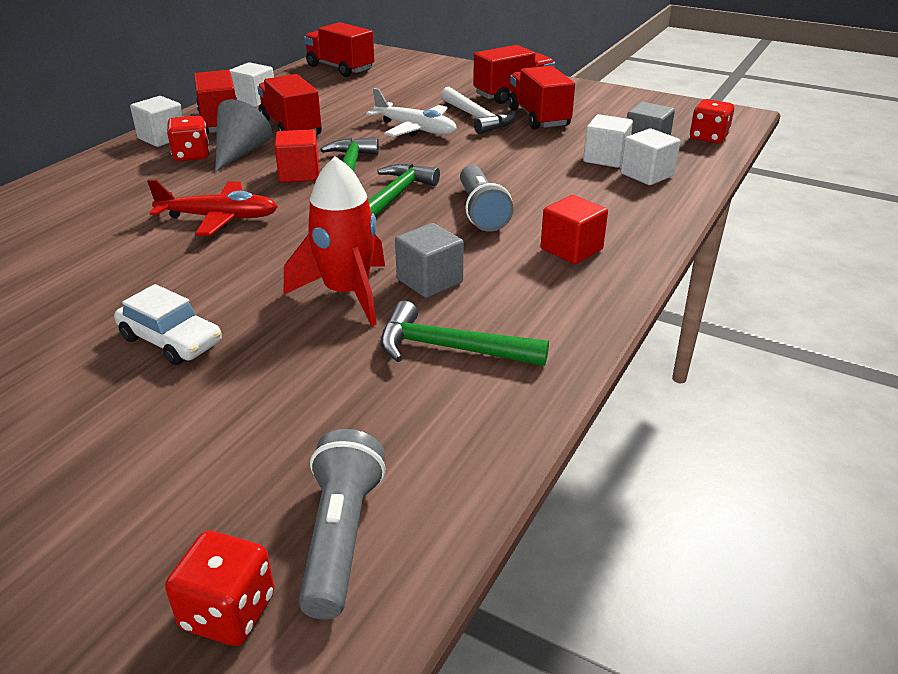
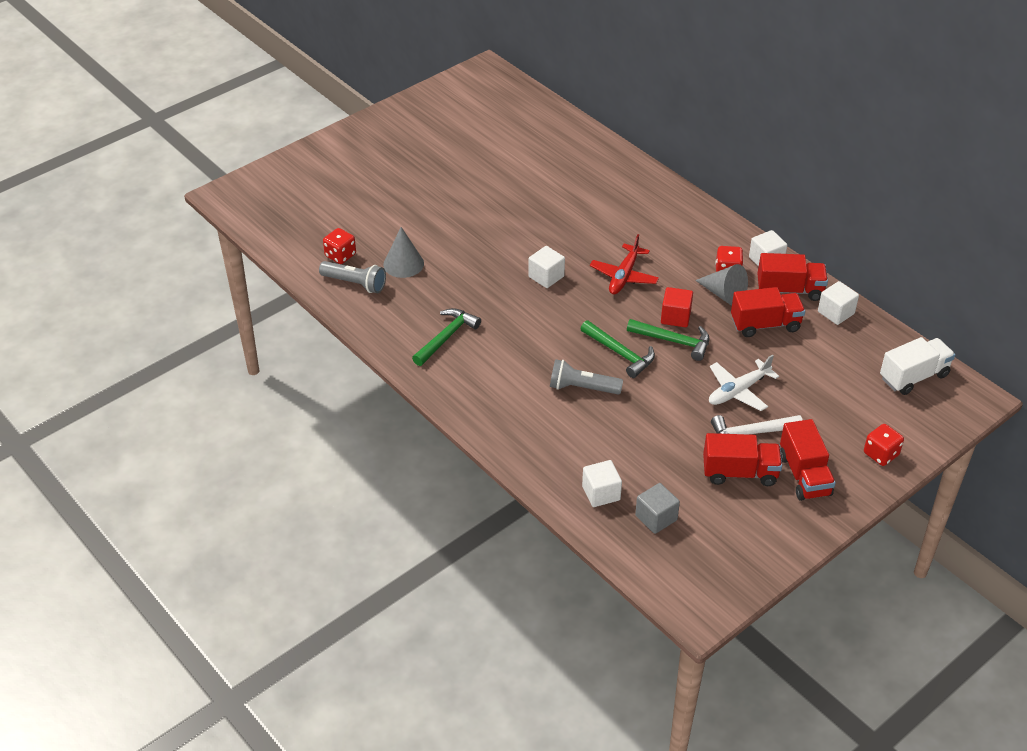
camera: 110 degrees right, 10 degrees up
(171, 340) = (502, 251): white car -> none
(240, 469) = (403, 264): none -> grey cone
(340, 68) = (913, 377): red truck -> white truck
(347, 293) = (513, 312): red rocket -> none
(429, 281) = (510, 345): grey cube -> none
(571, 249) = (515, 412): red cube -> none
(605, 158) = (639, 482): white cube -> white cube (546, 276)
(708, 138) = (655, 566): red dice -> red dice (881, 454)

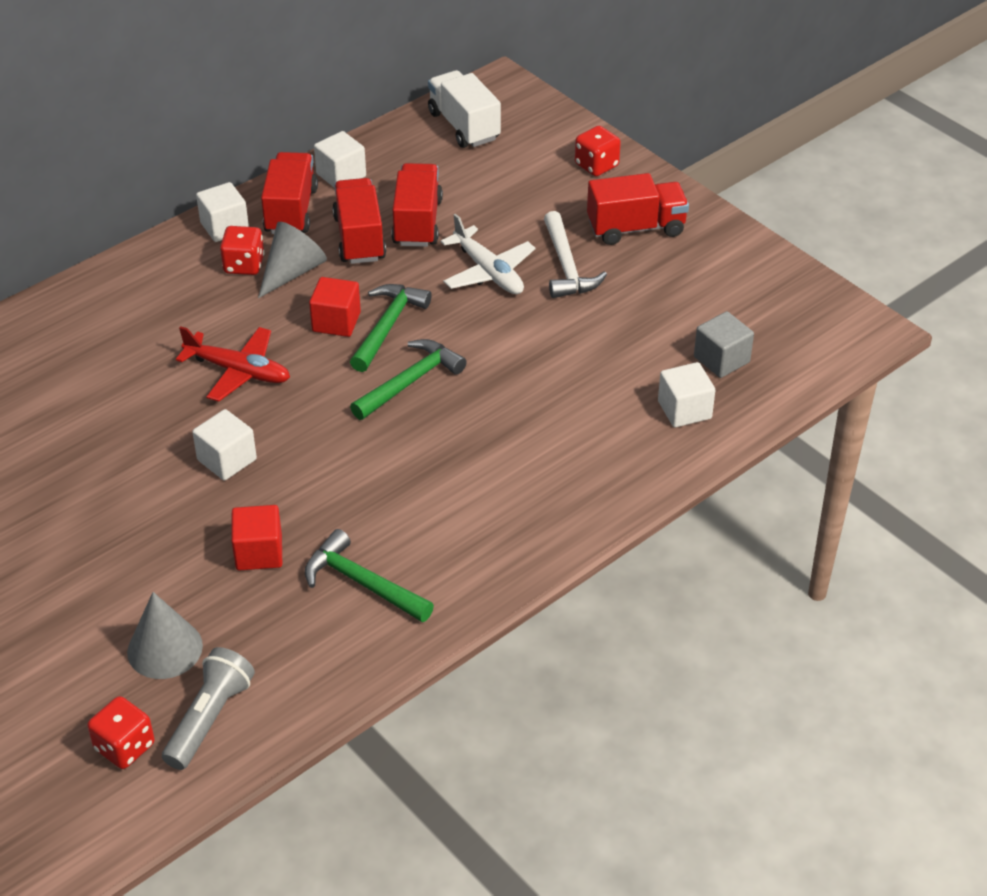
camera: 90 degrees left, 0 degrees up
(471, 294) = (259, 552): none -> red cube
(582, 388) = (482, 424): grey flashlight -> none
(739, 473) = (636, 281): red truck -> red truck (417, 222)

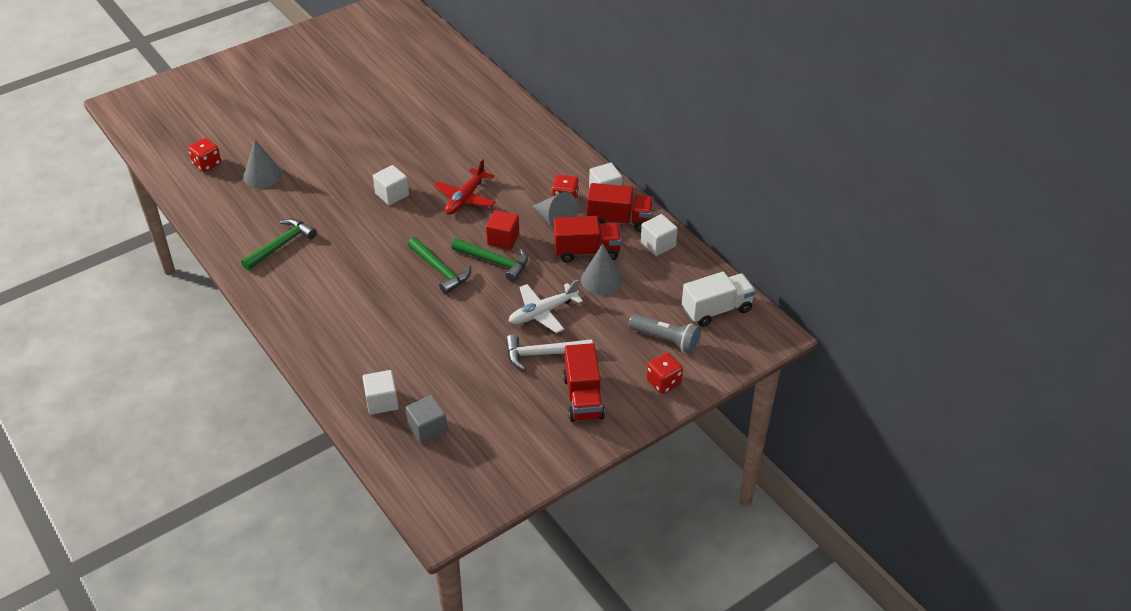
camera: 95 degrees right, 0 degrees up
(209, 718) = (212, 190): grey flashlight -> grey flashlight (666, 340)
(259, 552) = (317, 207): red cube -> none
(417, 222) = (601, 280): red truck -> grey cone

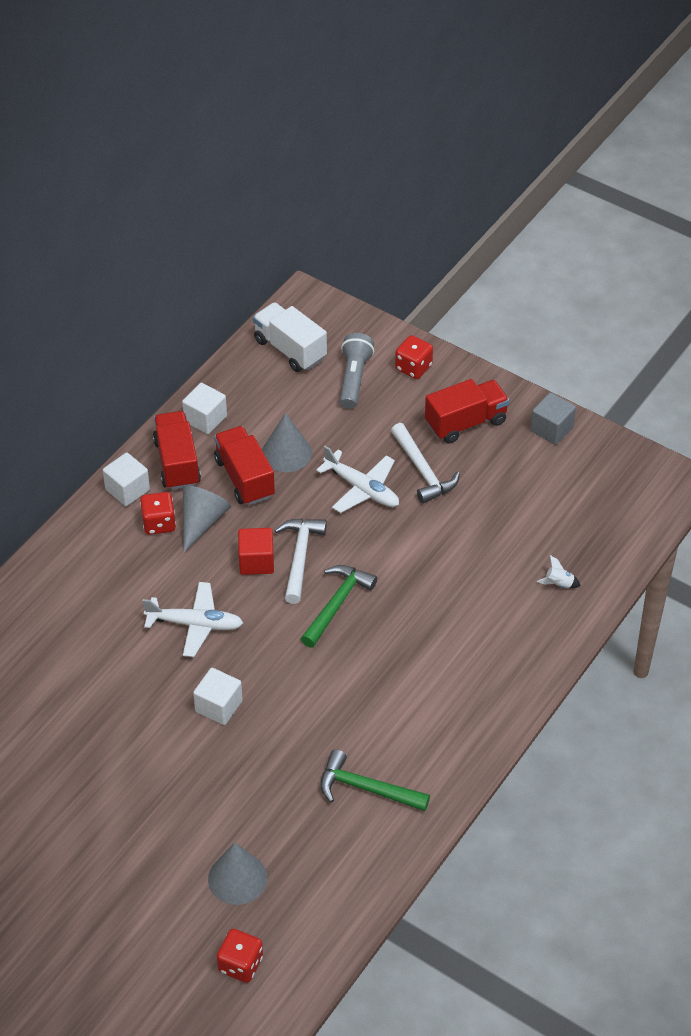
camera: 110 degrees left, 5 degrees up
(382, 401) = (559, 584): white cube -> white rocket
(427, 429) = (572, 532): grey cube -> grey cube (551, 429)
(465, 198) = (195, 624): red plane -> white plane
(495, 262) = (300, 557): green hammer -> white hammer

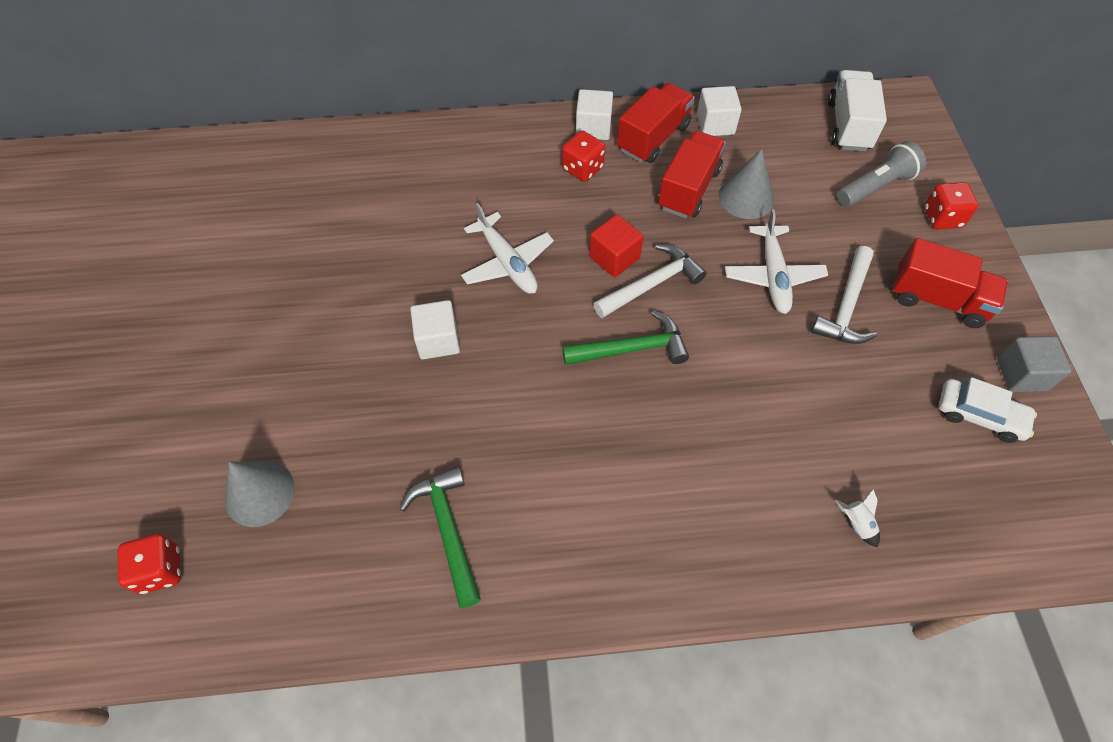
camera: 50 degrees right, 10 degrees up
(202, 521) = (614, 193): grey cone -> none
(555, 471) = (979, 415): none -> white car

